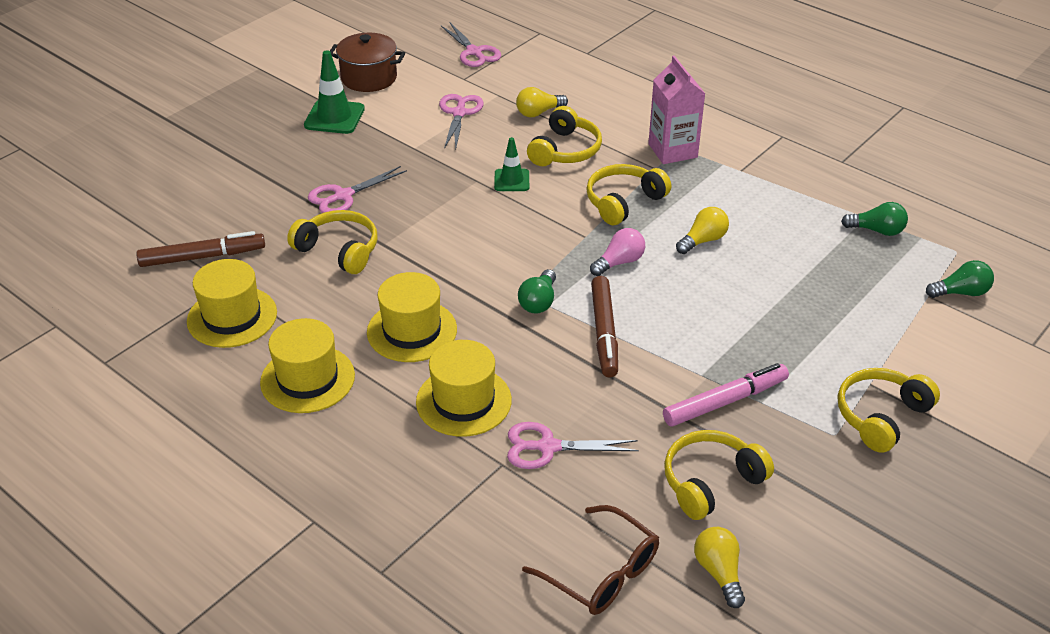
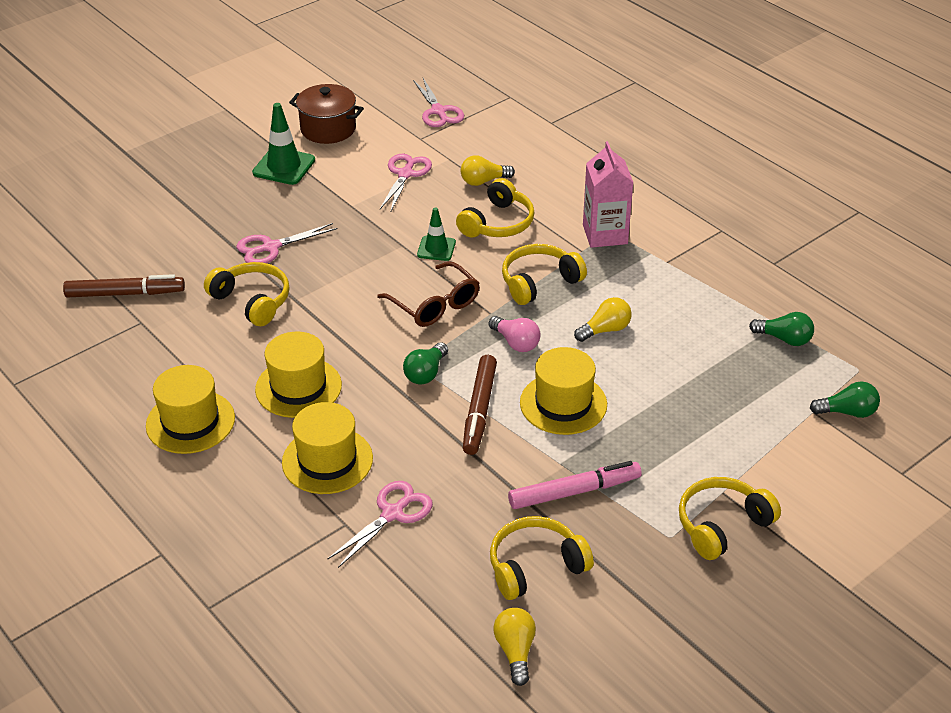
camera: 10 degrees right, 0 degrees up
(232, 317) = (137, 354): yellow hat -> yellow hat (563, 403)
(548, 447) = (392, 514): pink scissors -> pink scissors turned 120 degrees clockwise
(602, 573) = (407, 636): brown glasses -> brown glasses (435, 305)
(619, 262) = (516, 343): pink light bulb -> pink light bulb turned 75 degrees clockwise

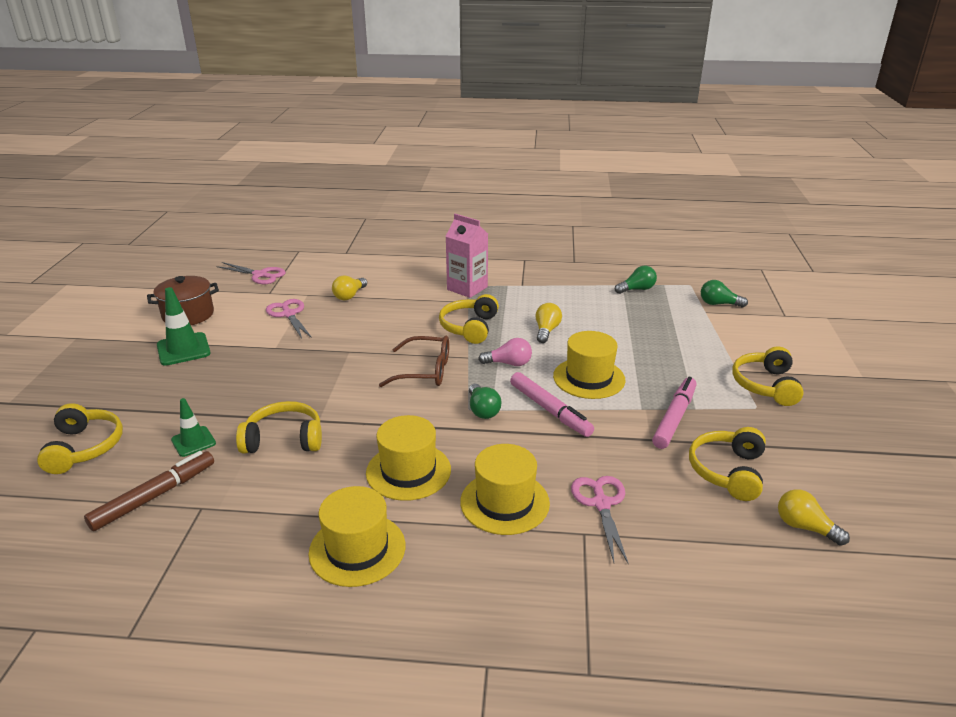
camera: 45 degrees left, 10 degrees down
(271, 247) = (247, 400): pink scissors -> none
(436, 248) = (375, 342): green traffic cone -> green traffic cone (193, 441)
(479, 410) = (550, 410): brown marker -> pink marker
(498, 223) = (394, 311): yellow headphones -> yellow headphones (84, 447)
(847, 412) = (718, 304): green light bulb -> green light bulb turned 120 degrees counterclockwise

